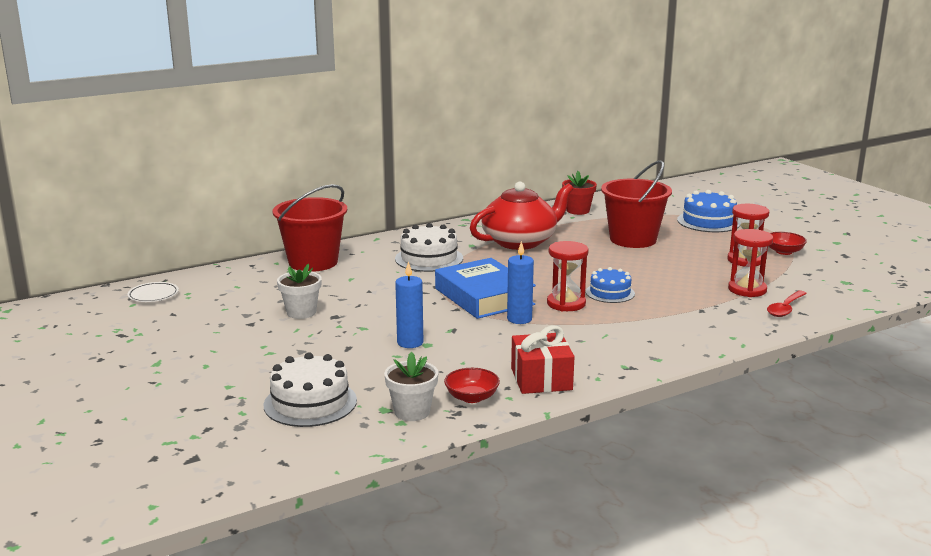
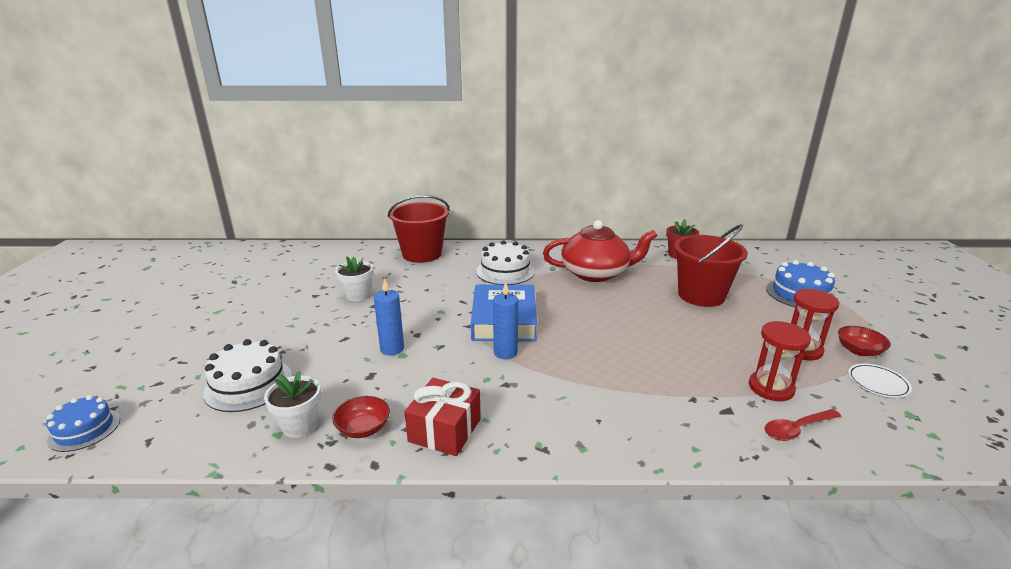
camera: 30 degrees right, 5 degrees up
(153, 295) = (294, 255): white plate -> white plate (877, 383)
(566, 303) = (565, 348): red hourglass -> none
(610, 293) = (618, 348): blue cake -> blue cake (84, 429)

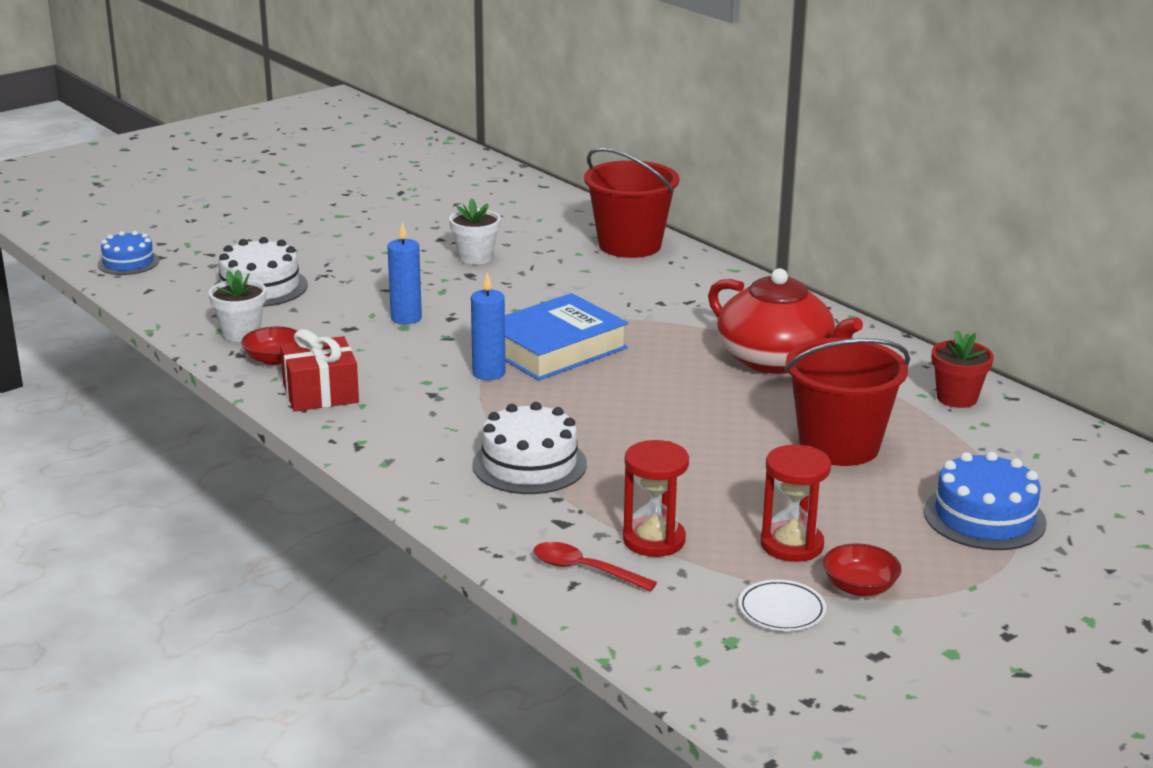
camera: 50 degrees right, 0 degrees up
(505, 271) = (675, 306): white cake -> white cake (529, 464)

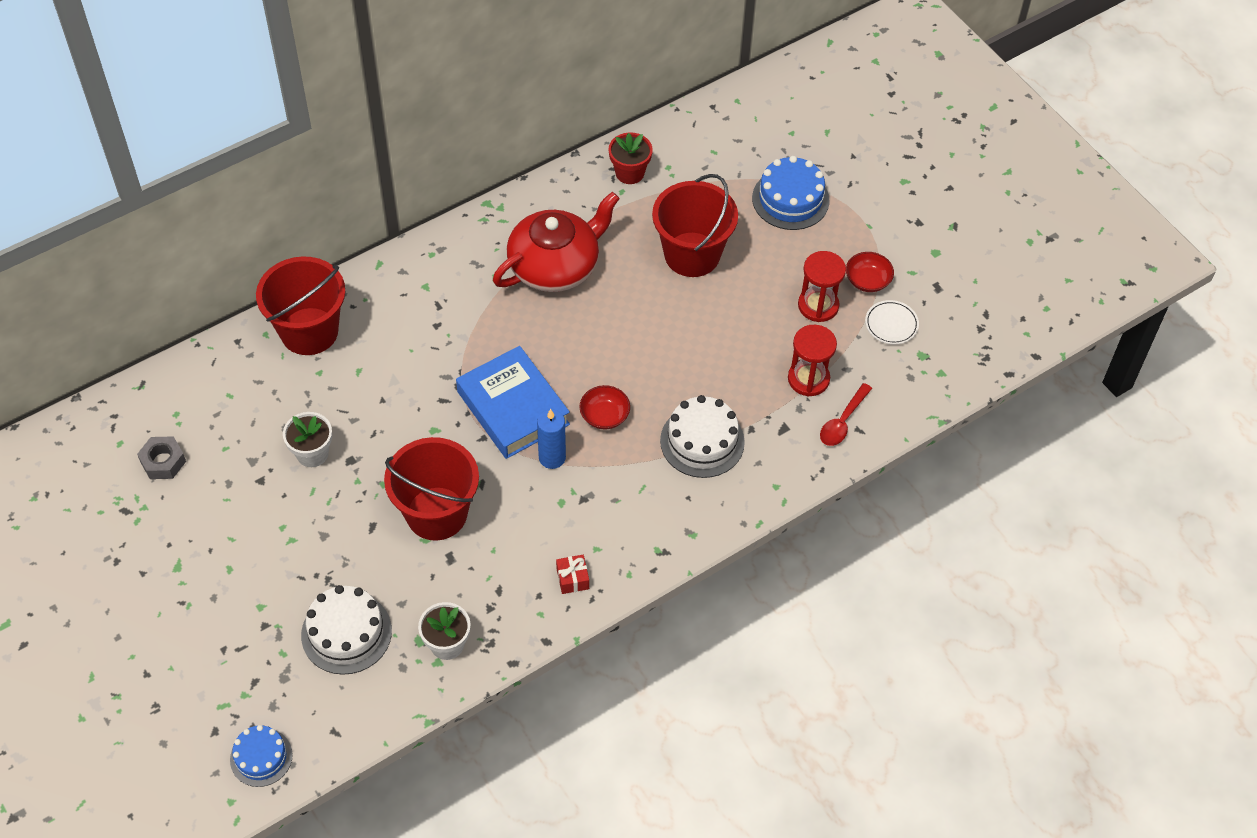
camera: 85 degrees left, 30 degrees up
(274, 359) = (504, 616): red bowl -> red bowl (604, 416)
(320, 393) = (572, 579): red gift -> red gift, size x0.54
(406, 318) = (436, 513): blue candle -> red bucket
(456, 201) = (163, 462): none -> grey nut

